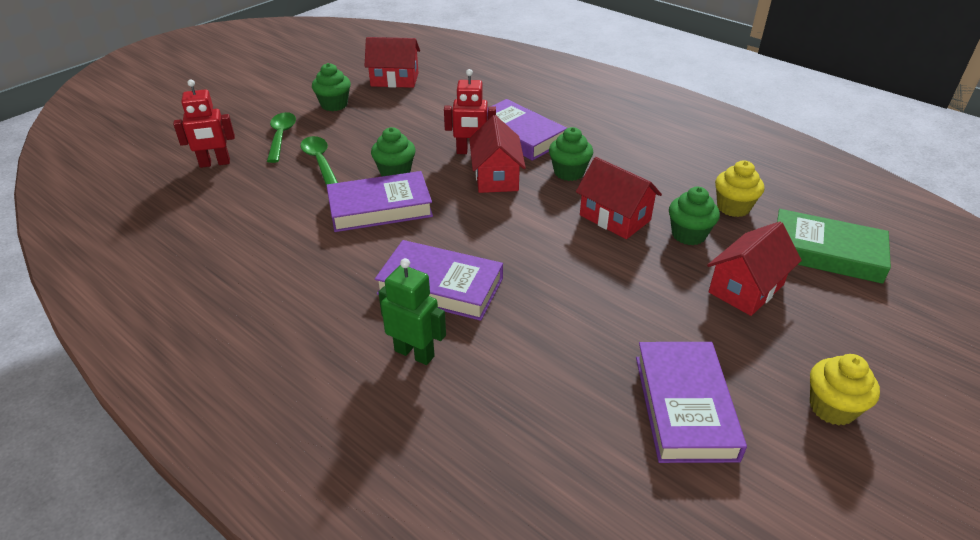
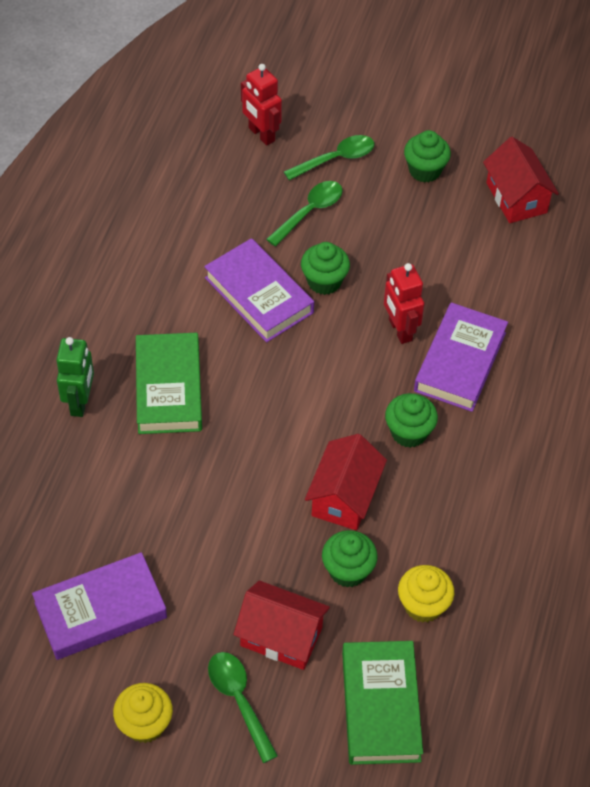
camera: 65 degrees right, 15 degrees up
(440, 286) = (169, 388): purple book -> green book
(496, 177) = (364, 370): red house -> none
(811, 332) = (239, 700): none -> green spoon

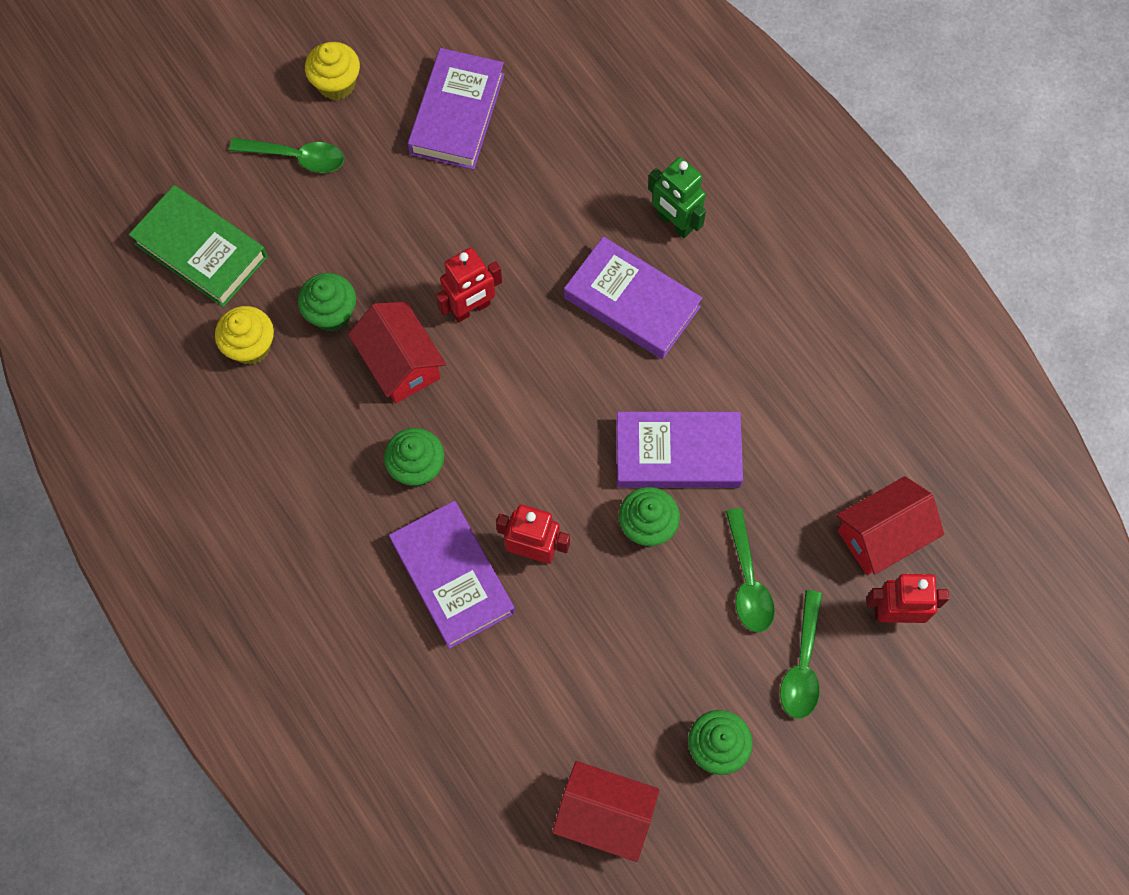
camera: 130 degrees right, 15 degrees up
(169, 388) = (632, 302): green book -> purple book
(262, 482) = (471, 309): none -> red robot
(281, 636) = (320, 223): red house -> red house (882, 535)

